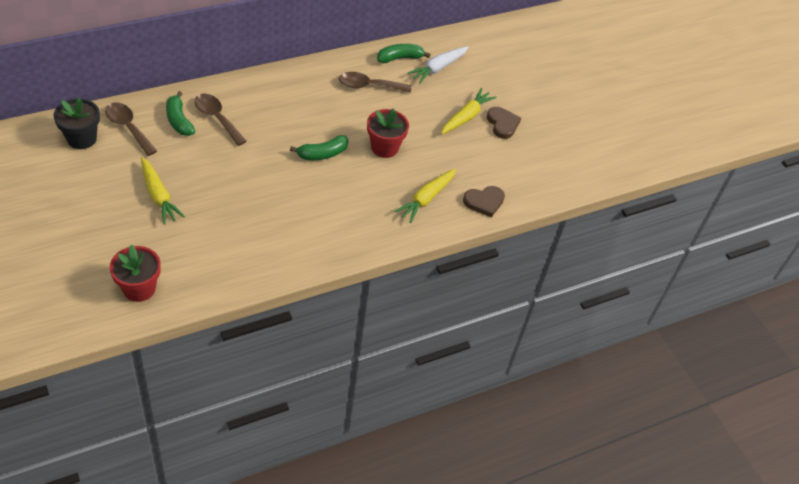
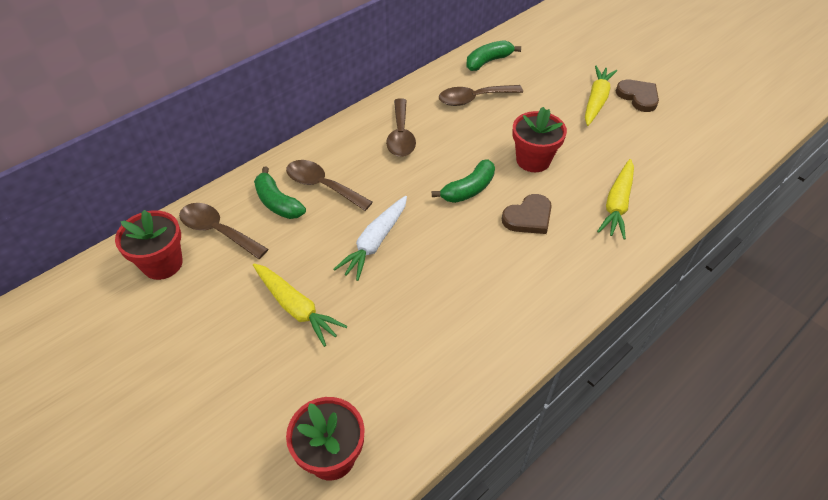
camera: 10 degrees left, 0 degrees up
(82, 138) = (162, 264): black flower pot -> red flower pot
(295, 98) = (401, 136): none -> brown spoon
(438, 68) = (534, 60): white carrot -> white carrot (375, 242)
(484, 202) = (681, 187): brown heart -> brown heart (528, 217)

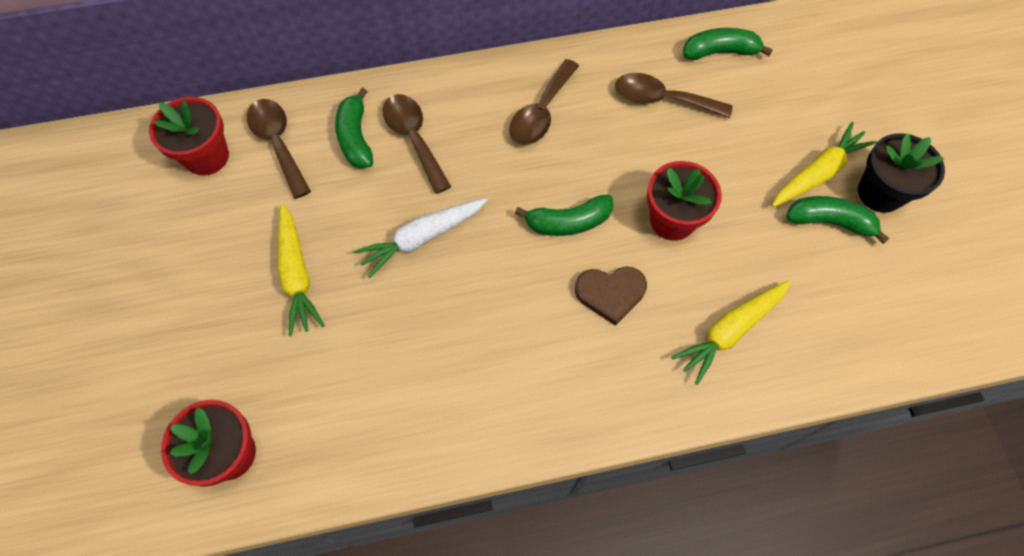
camera: 30 degrees right, 15 degrees up
(623, 122) = (829, 222): none -> green banana
(638, 97) = (880, 193): brown heart -> black flower pot

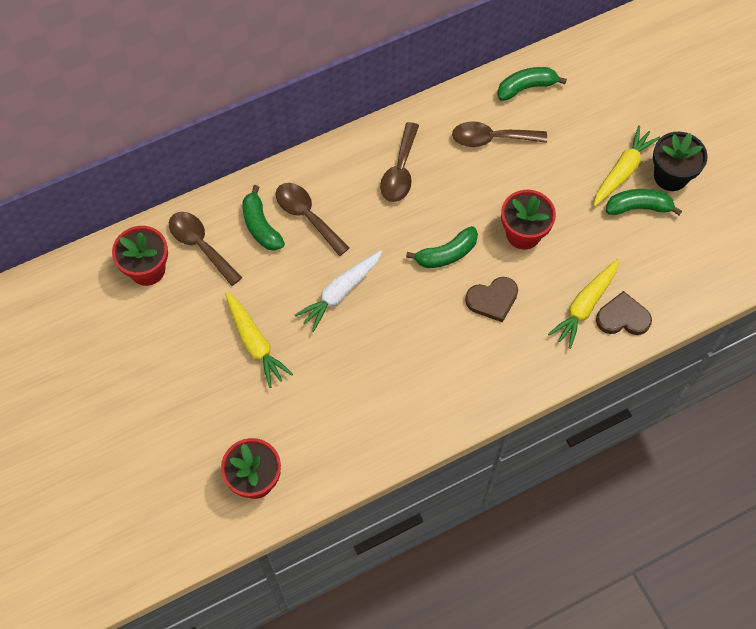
camera: 15 degrees left, 0 degrees up
(778, 359) = (623, 317): none -> brown heart

